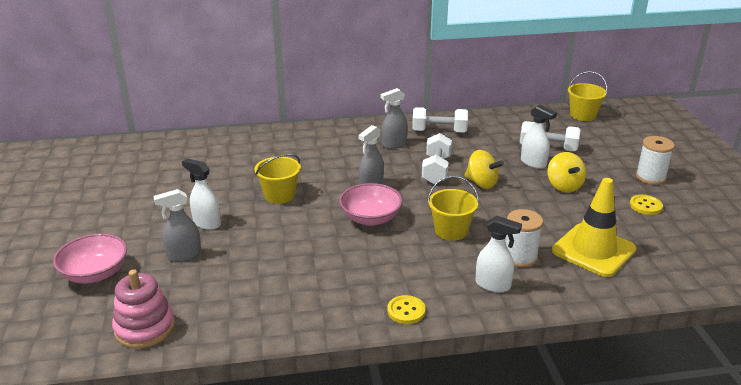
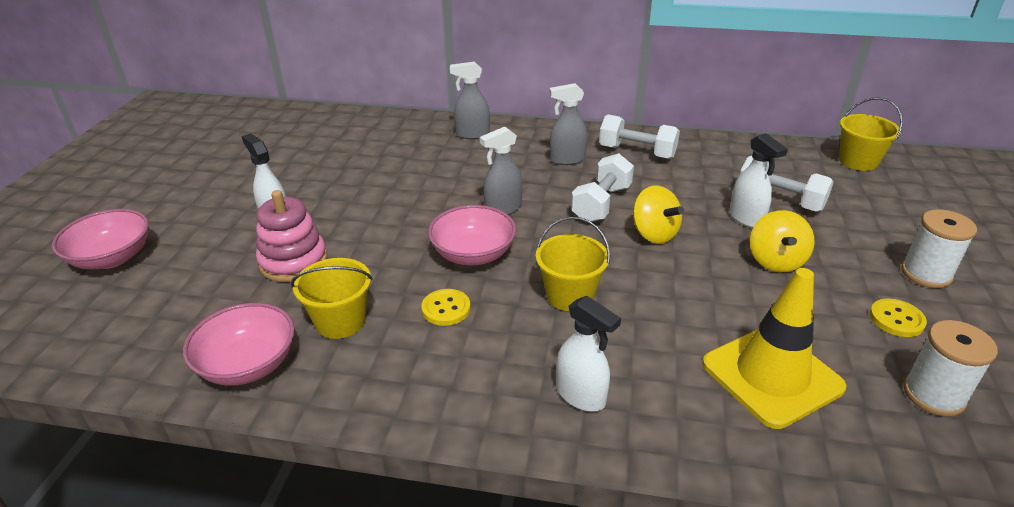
camera: 20 degrees right, 5 degrees up
(145, 328) = (104, 343): pink stacking toy -> pink stacking toy (293, 261)
(184, 255) = (220, 256): grey spray bottle -> grey spray bottle (472, 134)
(265, 316) = (248, 364): none -> pink bowl
(279, 195) = (383, 201): yellow bucket -> yellow bucket (340, 321)
(406, 311) = (431, 405): yellow button -> yellow button (446, 309)
(520, 257) = (647, 359): white spool -> white spool (933, 395)

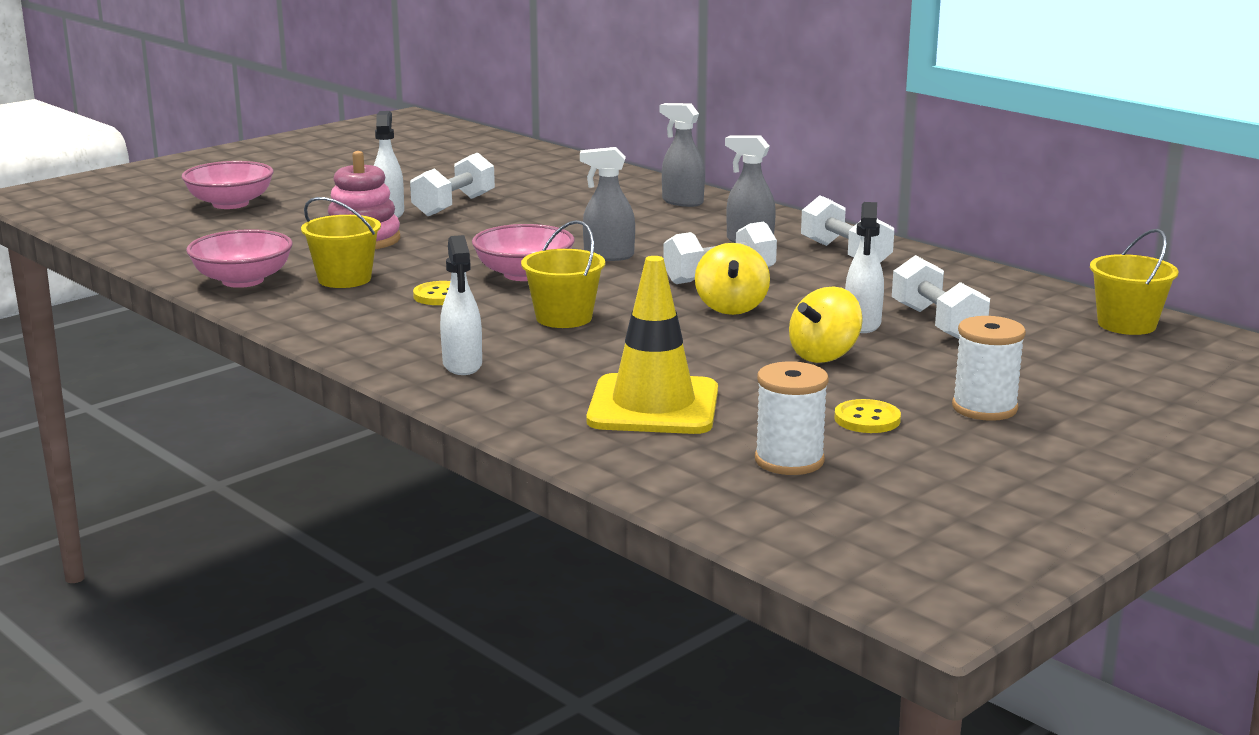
camera: 35 degrees right, 15 degrees down
(317, 192) = (454, 205): none -> white dumbbell

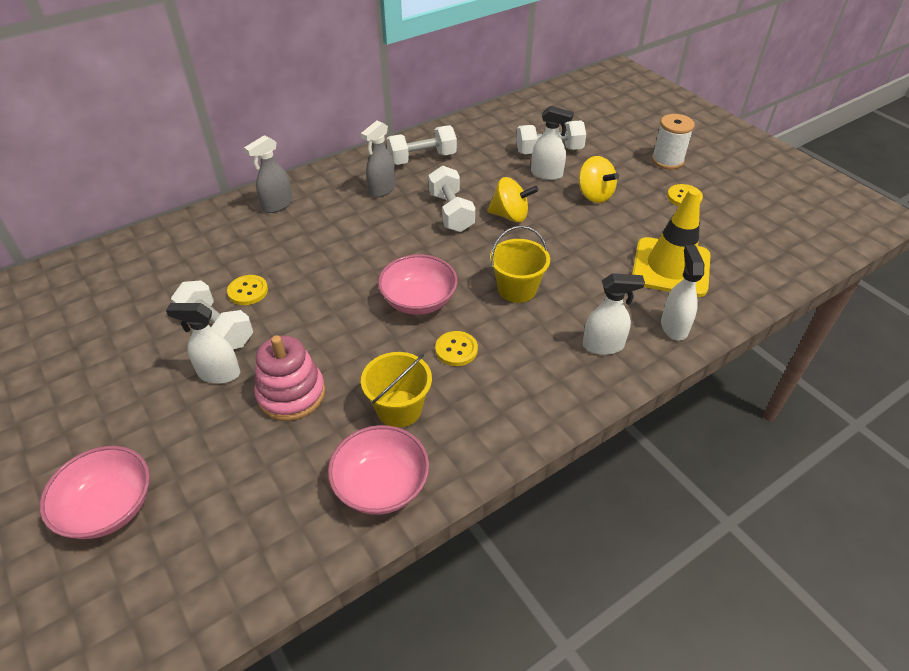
camera: 80 degrees left, 25 degrees up
(511, 406) = (674, 327): none -> white spray bottle
(516, 209) = (248, 291): none -> yellow button
(608, 256) = (391, 255): grey spray bottle -> none
(789, 460) = (740, 230): white spool -> none
(1126, 324) = (558, 100): yellow bucket -> none

